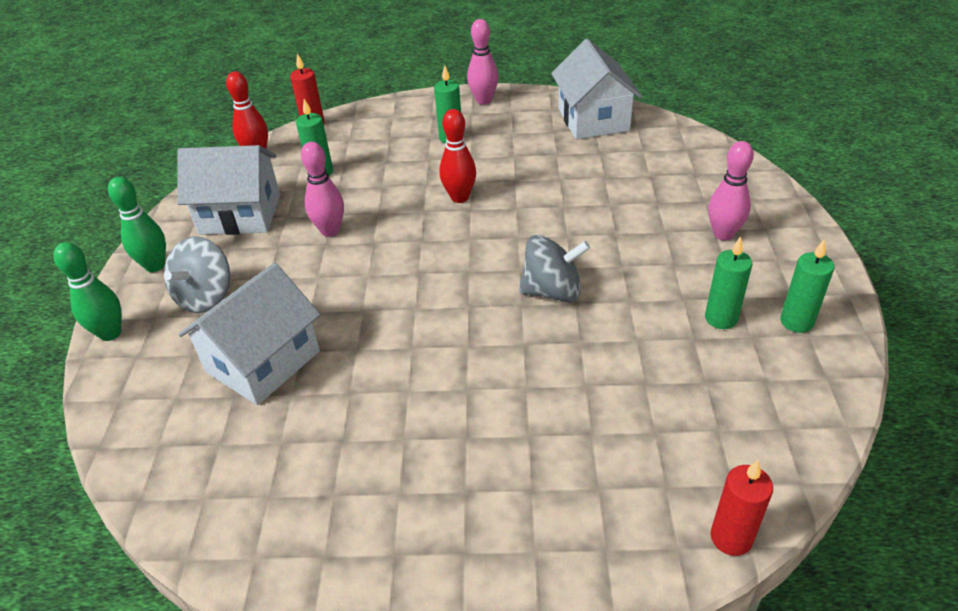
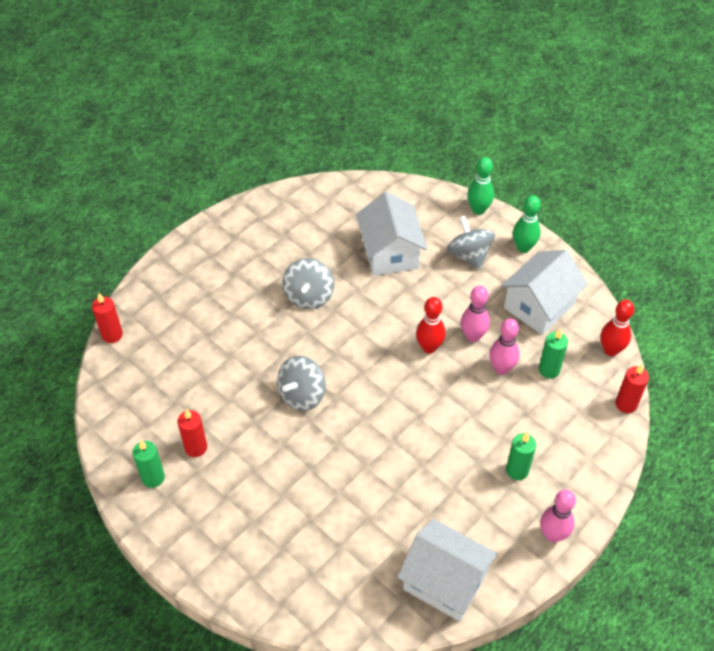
camera: 130 degrees right, 10 degrees up
(415, 383) = (309, 296): none -> grey spinning top
(459, 197) = (436, 420): red bowling pin -> red bowling pin (429, 347)
(721, 318) = (196, 447): green candle -> red candle
(723, 234) = (244, 521): pink bowling pin -> pink bowling pin (501, 368)

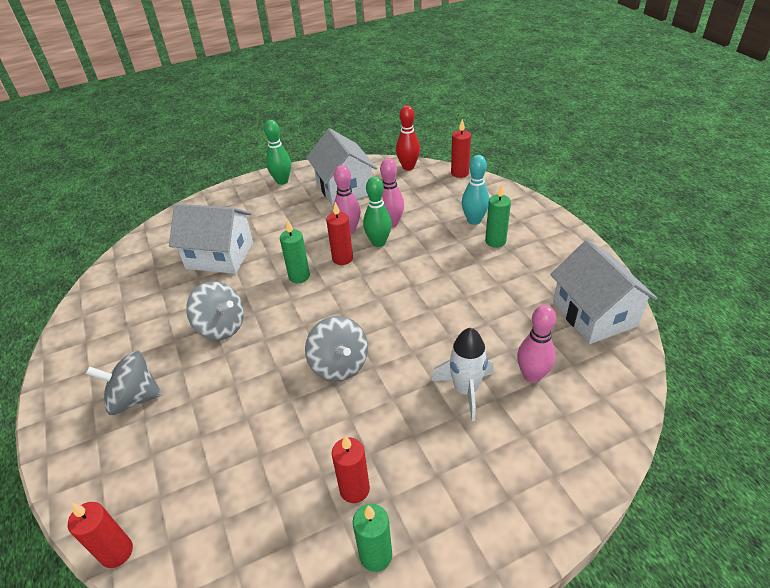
camera: 65 degrees left, 10 degrees down
(310, 494) = (465, 390): none -> white rocket
(429, 347) = (342, 258): red bowling pin -> red candle
(444, 581) = (594, 314): white house -> white house turned 75 degrees counterclockwise
(469, 255) = (264, 210): grey spinning top -> grey spinning top (134, 398)
(478, 210) = (223, 193): green bowling pin -> green bowling pin (378, 242)
(543, 442) = (474, 220): none -> turquoise bowling pin
(549, 370) = (408, 199): green candle -> green candle (299, 276)
(553, 535) = (563, 239): pink bowling pin -> pink bowling pin (532, 375)

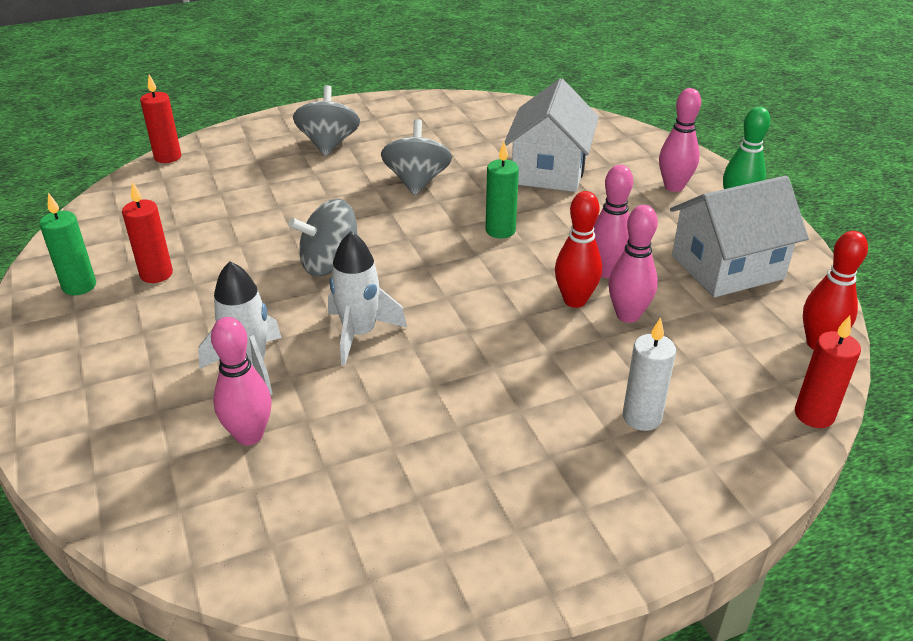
camera: 90 degrees right, 5 degrees down
(221, 326) = (417, 182): grey spinning top -> grey spinning top turned 150 degrees clockwise
(253, 202) = (674, 187): none -> pink bowling pin
(342, 258) = (536, 266): red candle -> none
(378, 242) = (575, 300): green bowling pin -> red bowling pin
(422, 336) = (359, 334): none -> white rocket
(474, 220) = (642, 417): turquoise bowling pin -> white candle
(495, 241) = (576, 439): green candle -> none
(594, 314) = (355, 544): white house -> none

